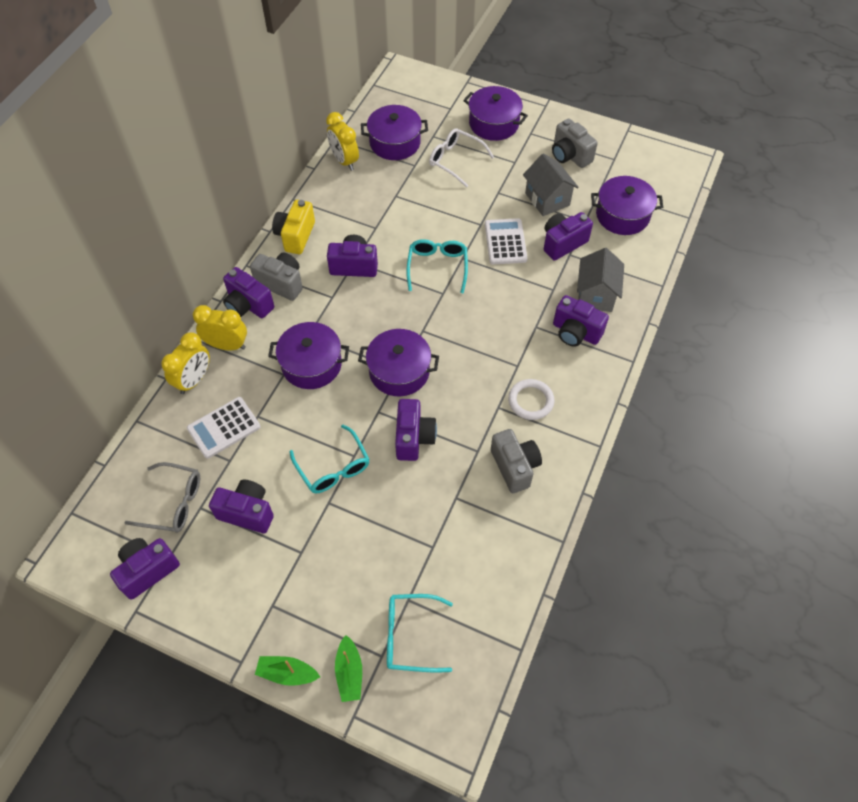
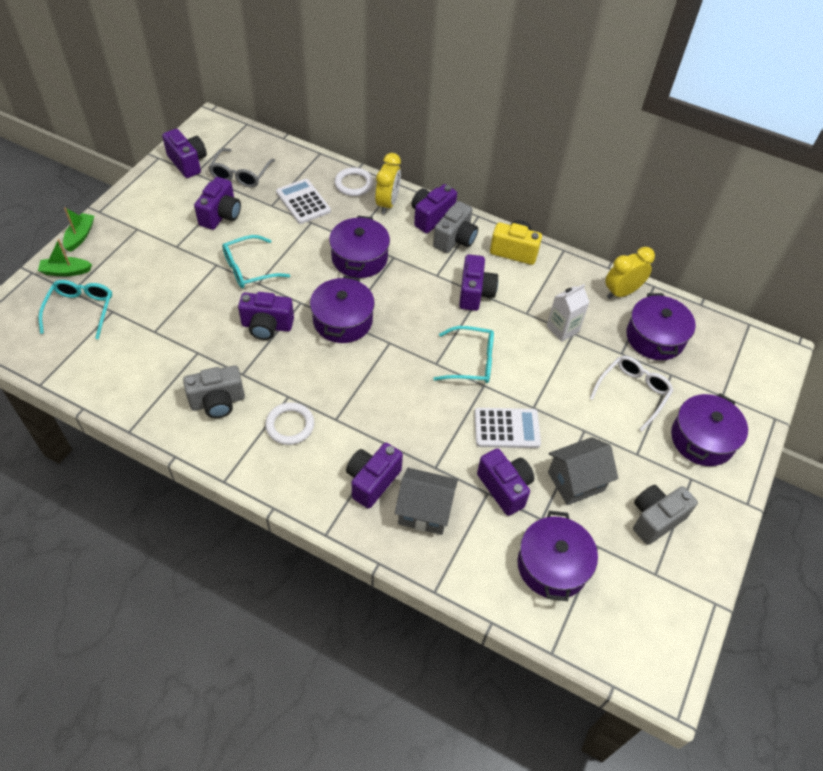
camera: 90 degrees right, 5 degrees down
(194, 380) = (354, 184): yellow clock -> white ring
(392, 203) = (562, 329): none -> white carton

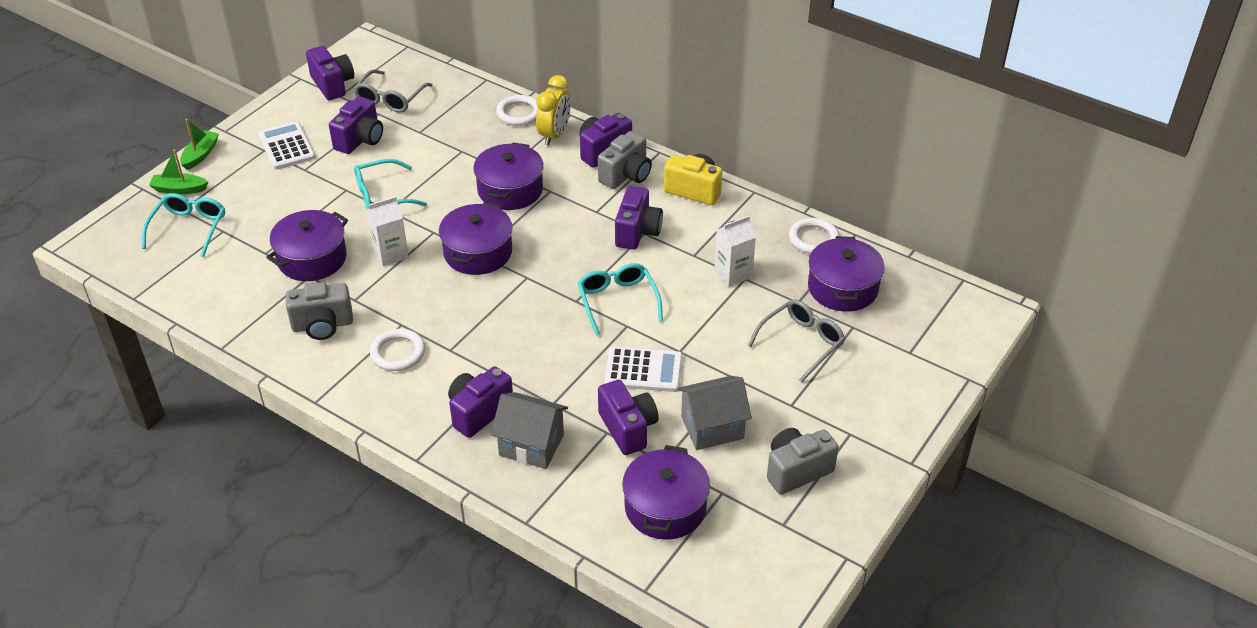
camera: 10 degrees right, 10 degrees down
(267, 326) = (391, 254): purple camera -> white carton
(303, 202) = (456, 129): white calculator -> white calculator (286, 146)
(471, 361) = (617, 301): turquoise glasses -> turquoise glasses turned 120 degrees counterclockwise
(621, 292) = (813, 239): yellow clock -> white ring
(633, 392) = (801, 343): white glasses -> grey glasses
(702, 439) = (873, 395): purple pot -> purple pot (312, 258)

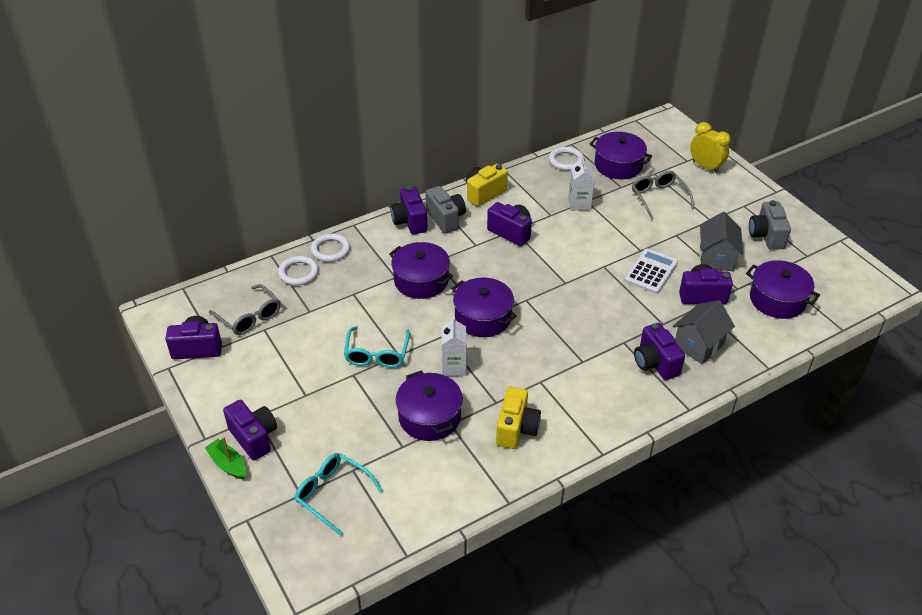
camera: 65 degrees left, 0 degrees up
(179, 189) = (269, 490): green boat -> none
(286, 146) = (263, 399): white calculator -> none
(322, 325) = (516, 429): grey camera -> yellow camera
(360, 140) = (292, 349): purple camera -> purple camera (254, 437)
(398, 353) = (571, 391): white ring -> white ring (298, 273)
(554, 135) = (372, 239): yellow clock -> yellow clock (705, 167)
(617, 301) = (577, 263): turquoise glasses -> none

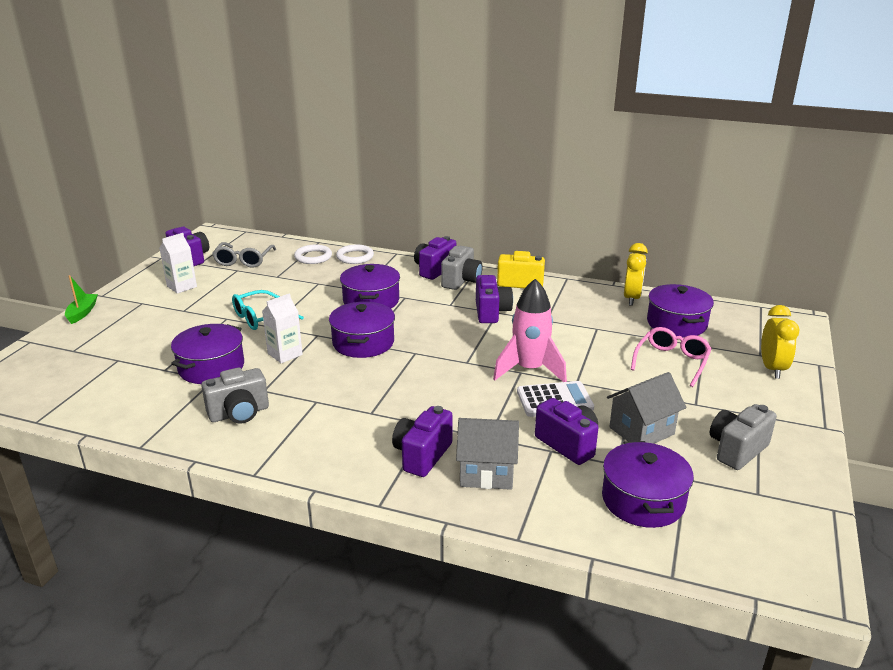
camera: 50 degrees right, 15 degrees down
(254, 437) = (118, 310): purple camera -> none
(333, 494) = (83, 362): turquoise glasses -> none
(516, 429) = (239, 413): yellow camera -> grey camera
(566, 161) = (632, 298): white ring -> yellow clock
(579, 204) = (585, 327): white carton -> white carton (182, 286)
(605, 261) = (529, 370): none -> pink rocket
(658, 198) = (672, 361): grey glasses -> pink glasses

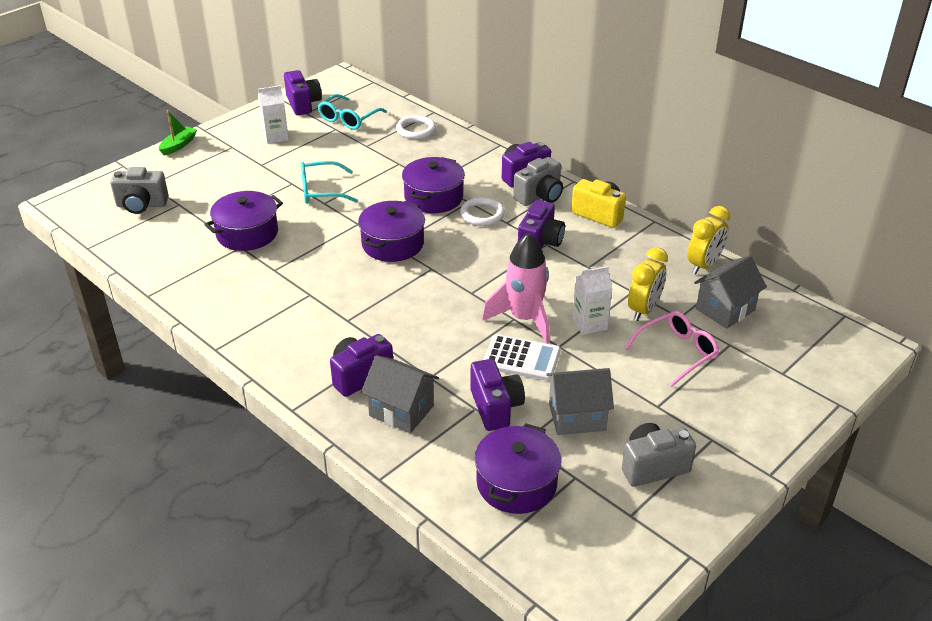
camera: 25 degrees right, 10 degrees up
(239, 413) = (240, 287): grey camera -> grey camera (142, 205)
(243, 261) = (348, 119): grey glasses -> turquoise glasses
(285, 354) = (316, 237): white carton -> white carton (589, 323)
(355, 257) = (456, 139): white ring -> white ring (482, 214)
(676, 323) = (725, 309): purple pot -> grey house
(772, 368) = (780, 393): yellow clock -> yellow clock (644, 310)

